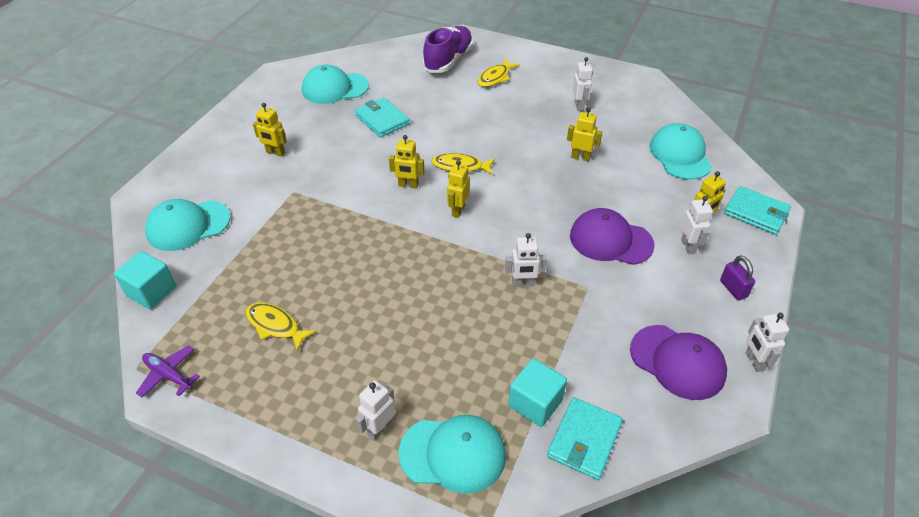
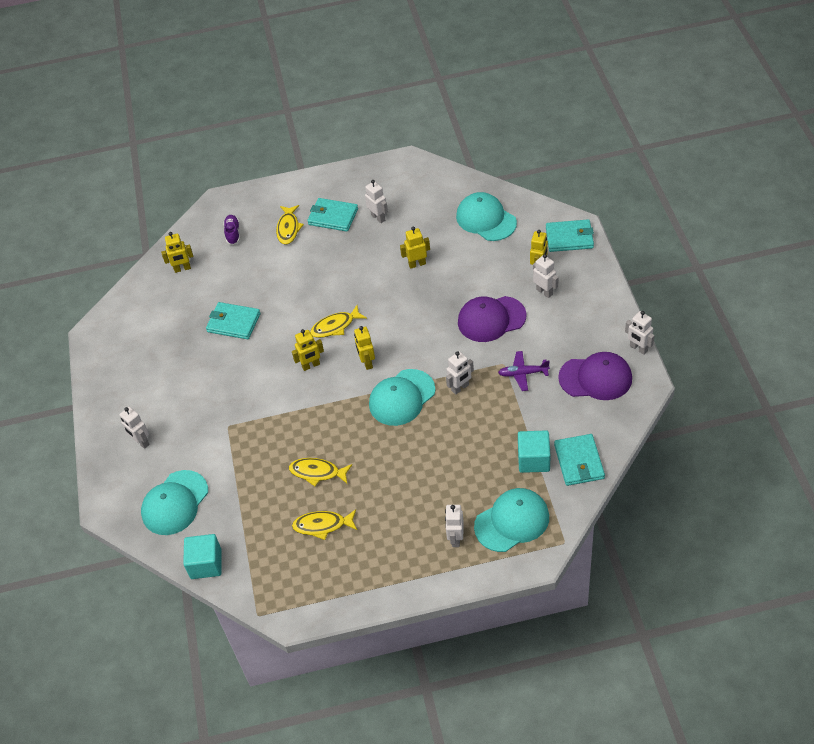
camera: 30 degrees left, 5 degrees up
(168, 375) = (285, 603): purple plane -> purple plane (523, 373)
(219, 164) = (141, 442): none -> white robot
(275, 153) = (176, 404): yellow robot -> yellow robot (182, 269)
(321, 276) = (317, 472): none -> yellow fish
(335, 88) = (162, 317): turquoise cap -> turquoise cap (402, 397)
(448, 60) = (233, 233): purple shoe -> purple shoe, size x0.50
(540, 87) = (333, 217): none -> turquoise wallet
(733, 289) = (593, 306): purple padlock -> none

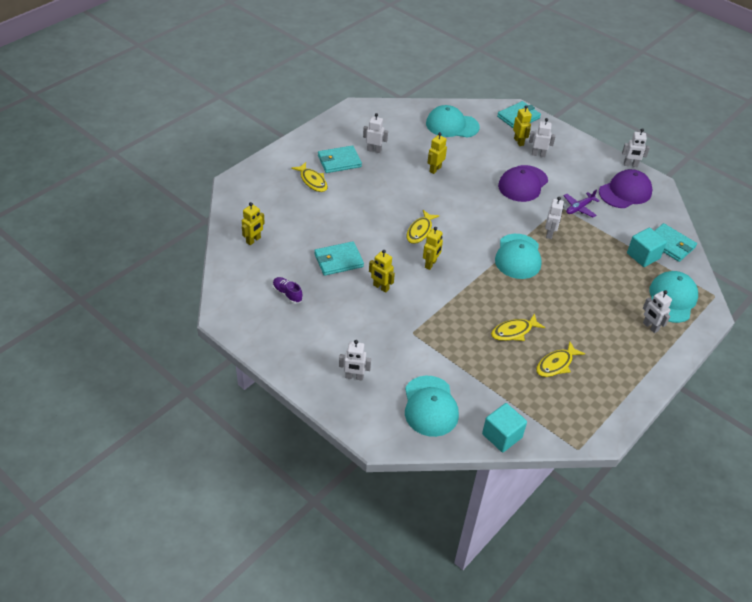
camera: 45 degrees left, 5 degrees down
(233, 233) = (270, 200): purple shoe -> purple shoe (287, 294)
(367, 362) = (469, 245): yellow robot -> yellow robot (381, 287)

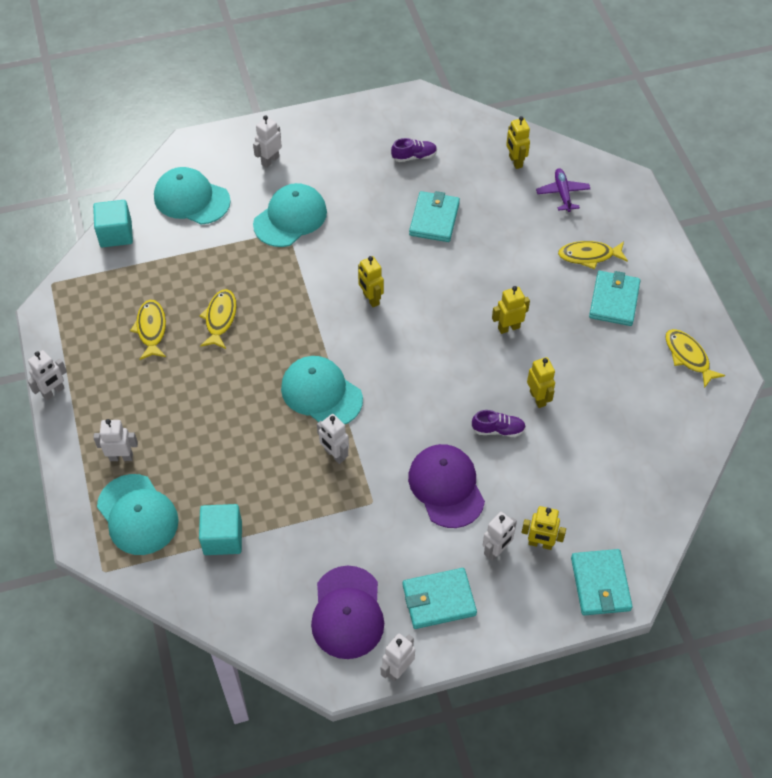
camera: 125 degrees right, 10 degrees up
(374, 150) = (617, 350): white robot -> white robot (53, 392)
(381, 287) = (368, 236): yellow robot -> yellow robot (508, 328)
(420, 231) = (431, 318): yellow fish -> yellow fish (688, 357)
(452, 125) = (626, 476): turquoise cap -> turquoise cap (290, 218)
(469, 177) = (498, 430): none -> purple shoe
(579, 208) = (356, 525): purple plane -> purple plane (562, 193)
(670, 244) = (216, 589): turquoise wallet -> turquoise wallet (438, 600)

